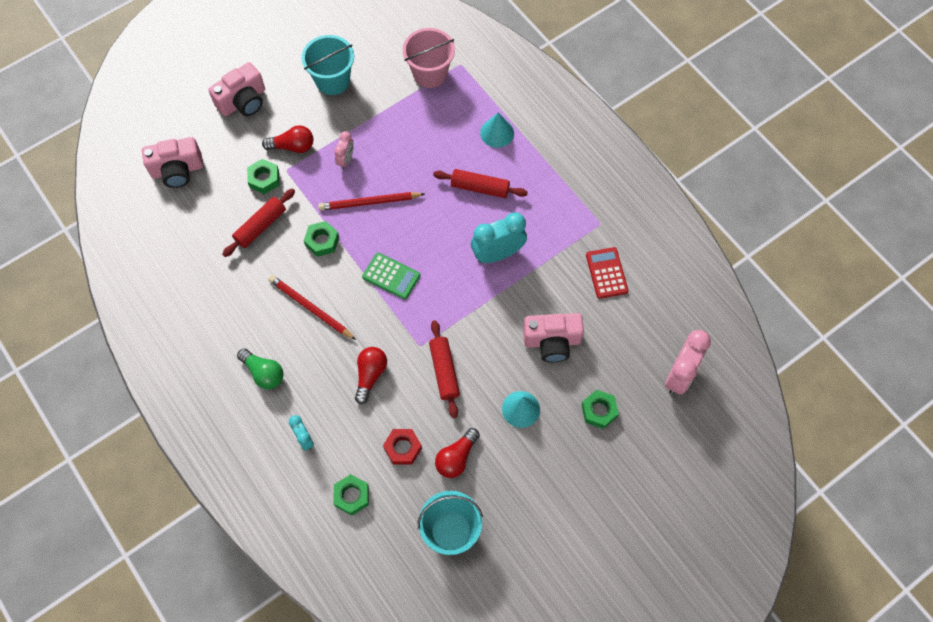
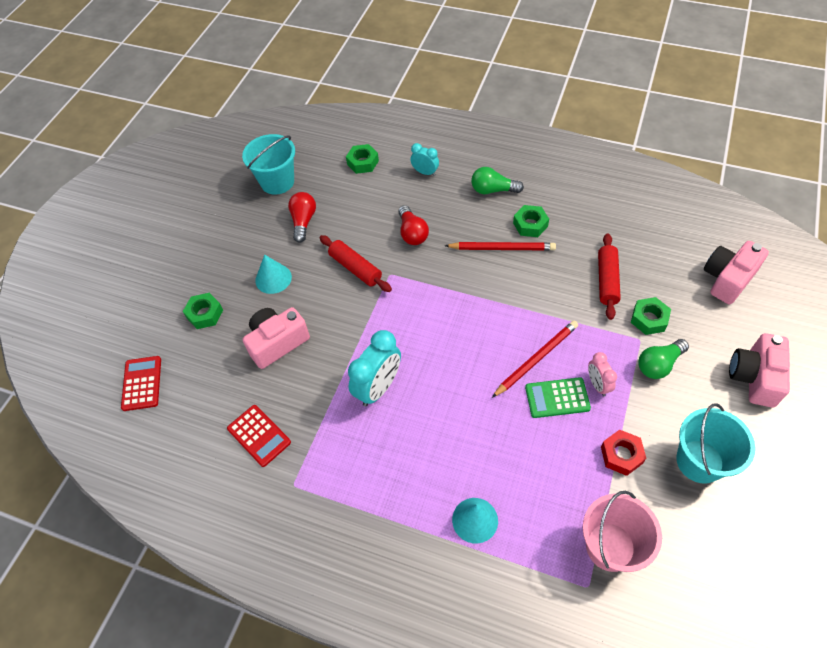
camera: 150 degrees right, 10 degrees down
(293, 146) = (658, 364): red light bulb -> green light bulb
(322, 241) = (544, 301): green nut -> green nut (530, 225)
(391, 276) = (459, 310): green calculator -> green calculator (557, 398)
(403, 448) = (348, 205): red nut -> red nut (621, 455)
(480, 188) = (444, 442): red rolling pin -> none
(679, 375) = (142, 383): pink clock -> red calculator

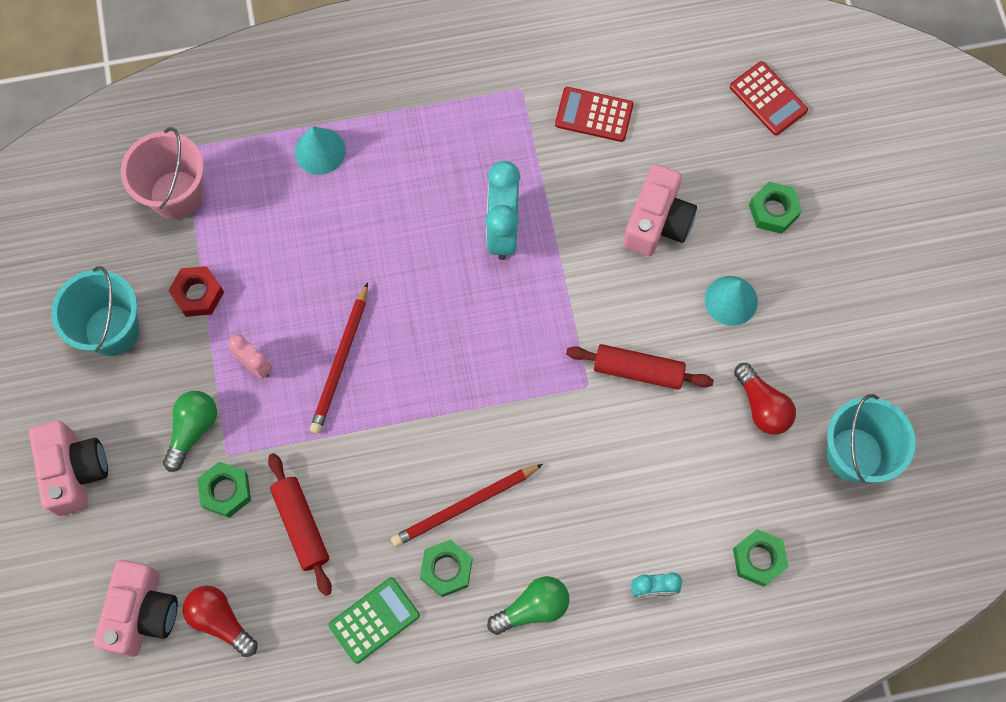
camera: 145 degrees right, 15 degrees up
(412, 233) = (600, 466): red light bulb -> red light bulb (220, 620)
(557, 398) = (294, 324): green calculator -> green calculator (374, 620)

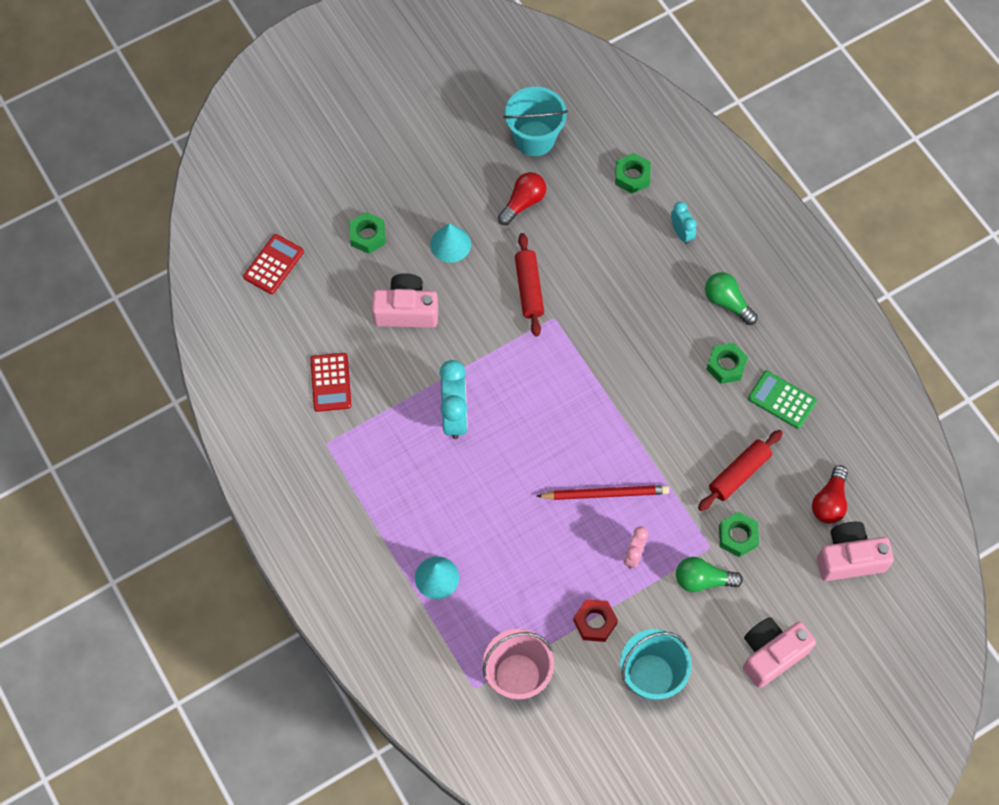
camera: 110 degrees left, 5 degrees down
(465, 506) = (676, 369): red pencil -> none
(502, 231) = (455, 416): turquoise clock -> turquoise clock turned 75 degrees counterclockwise

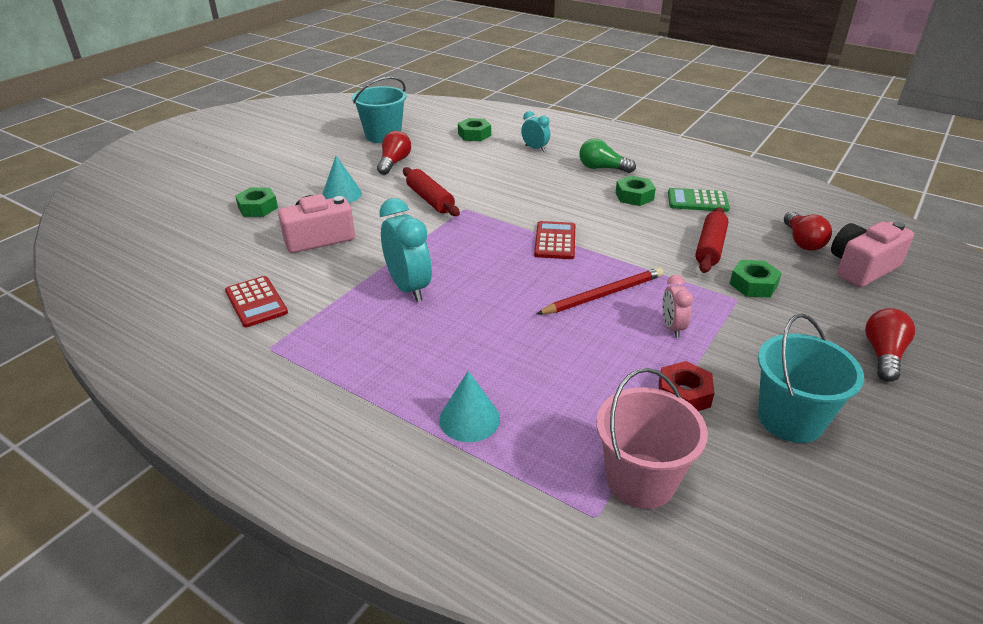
camera: 25 degrees left, 30 degrees down
(273, 264) = (162, 244): red calculator -> red calculator (555, 241)
(702, 580) = (756, 323): green light bulb -> none
(771, 654) = (883, 355): pink camera -> red light bulb

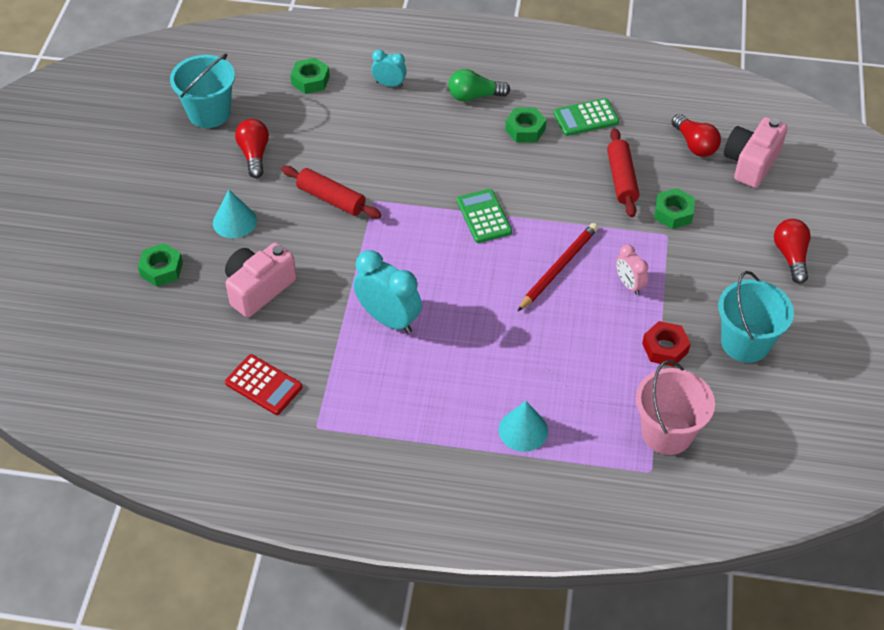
camera: 25 degrees left, 15 degrees up
(555, 241) = (483, 216): red calculator -> green calculator

